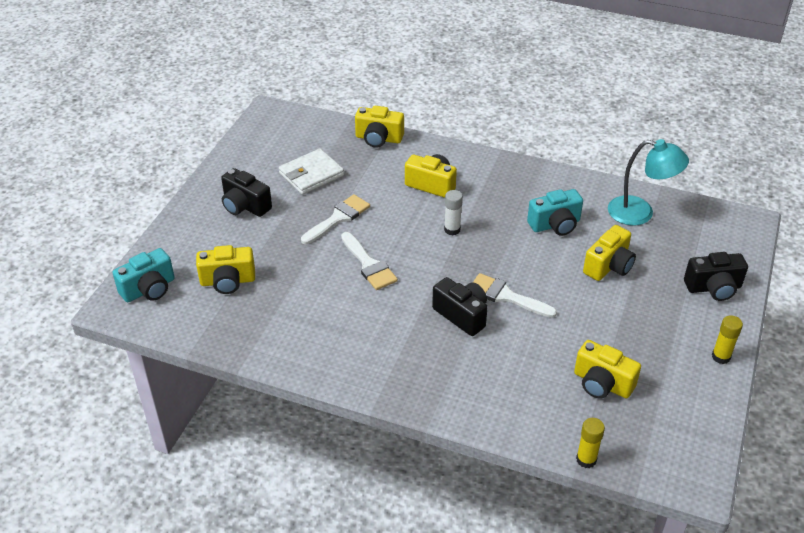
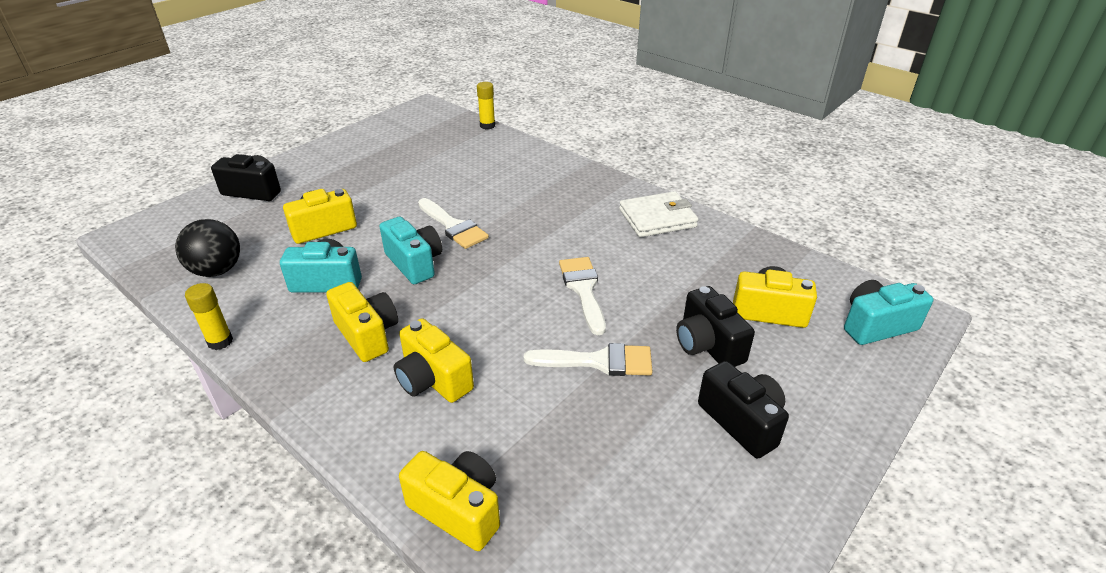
camera: 160 degrees left, 5 degrees down
(311, 174) = (616, 456): white wallet -> white wallet (657, 218)
(338, 218) = (598, 361): white brush -> white brush turned 150 degrees counterclockwise
(452, 229) = (455, 306): white glue stick -> none
(462, 315) = (510, 221): black camera -> black camera (707, 345)
(507, 254) = (415, 263): none -> turquoise camera
(602, 383) = (432, 155): yellow camera -> yellow camera (367, 334)
(640, 213) = (217, 270): turquoise lamp -> black ball
(721, 357) = (320, 151): yellow glue stick -> yellow glue stick (220, 341)

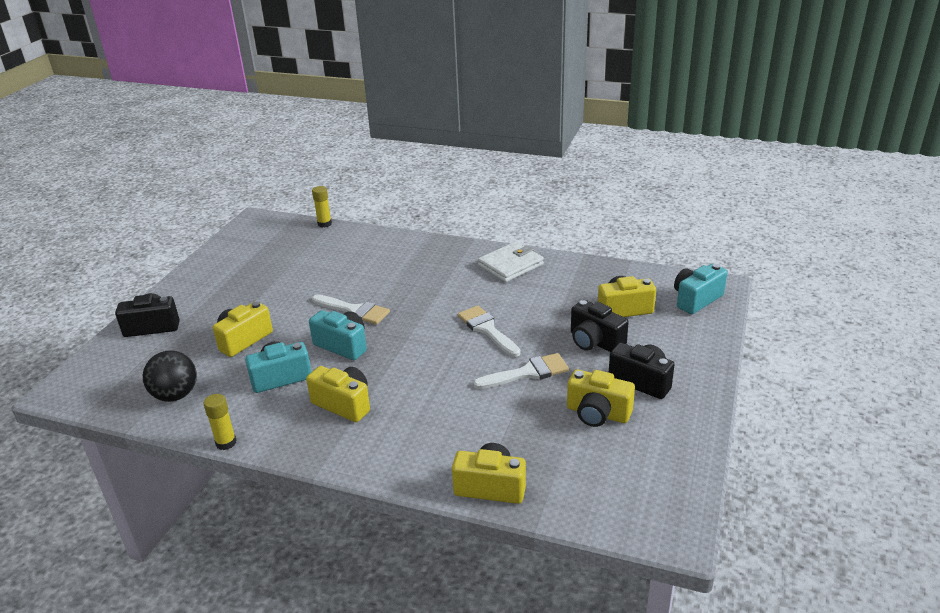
camera: 20 degrees left, 5 degrees down
(433, 380) = (417, 418): yellow camera -> yellow camera (597, 413)

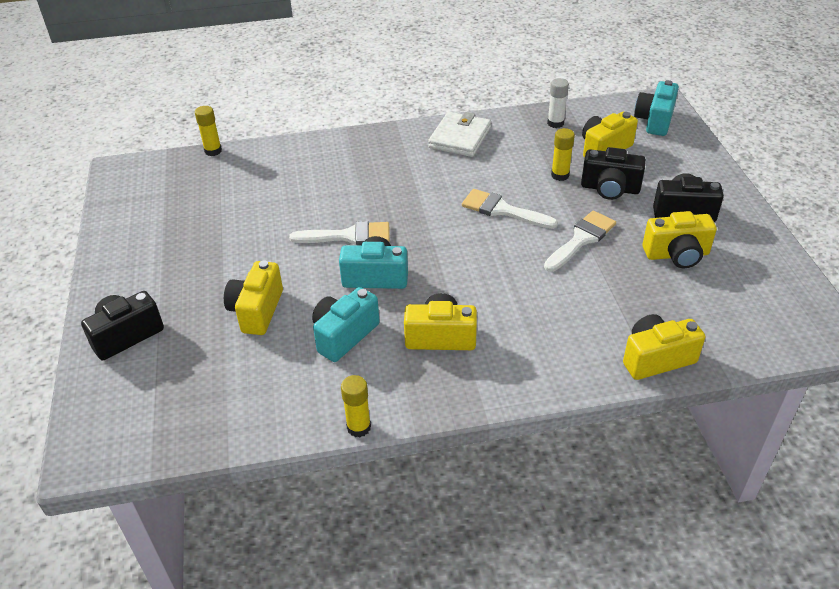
camera: 30 degrees left, 10 degrees up
(176, 395) = (244, 401): black ball -> none
(562, 318) = (560, 175): none -> yellow glue stick
(602, 276) = (555, 123): none -> white glue stick

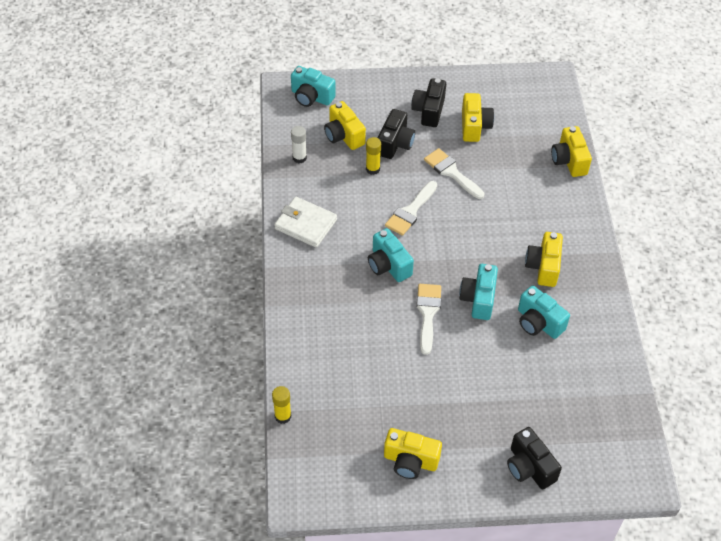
camera: 85 degrees left, 10 degrees up
(256, 311) = (509, 377): yellow camera -> yellow camera (410, 461)
(359, 427) = (621, 319): yellow glue stick -> none
(414, 200) = (388, 265): none -> turquoise camera

